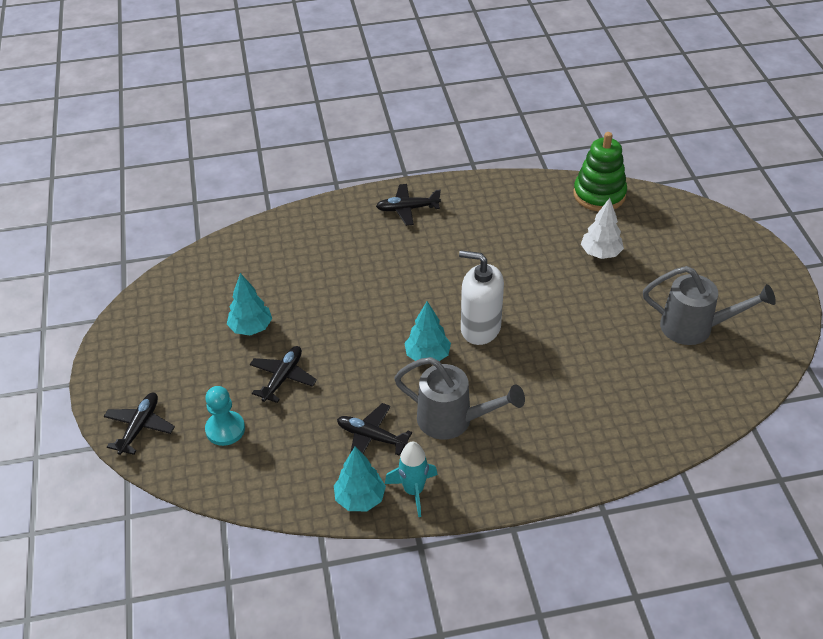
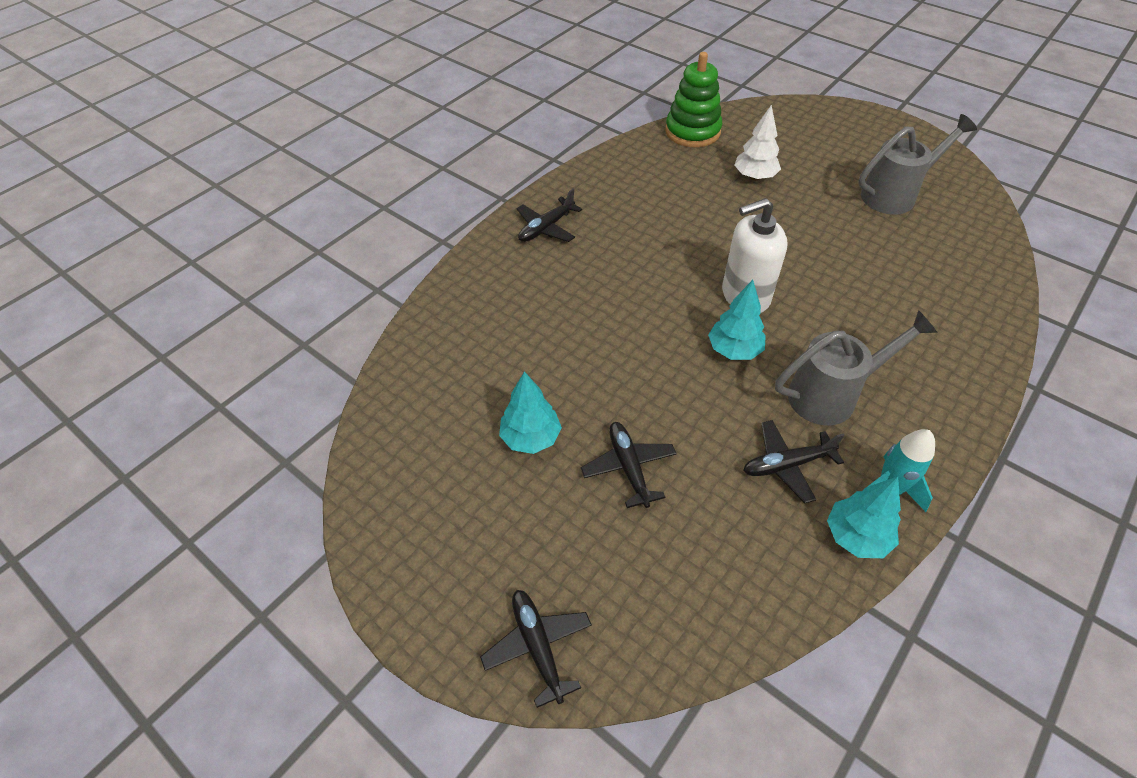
camera: 40 degrees left, 5 degrees up
(225, 429) = (638, 570): turquoise pawn -> none

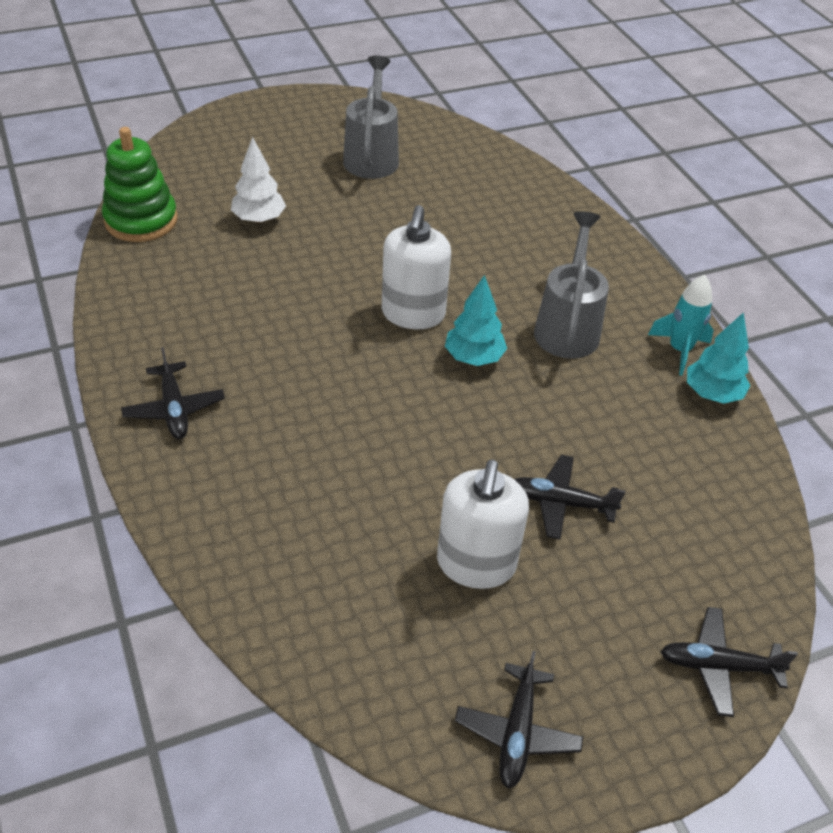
camera: 65 degrees left, 5 degrees down
(530, 438) = (476, 564): turquoise tree -> white soap dispenser
(787, 465) = (622, 395): black plane -> black plane (517, 732)

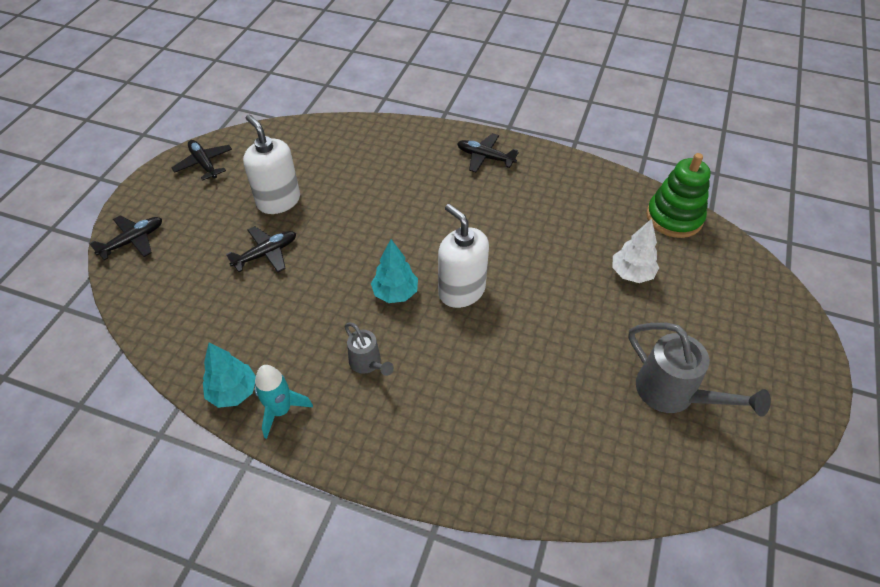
camera: 135 degrees right, 5 degrees up
(567, 327) = (367, 363): grey watering can -> grey watering can, size x0.57

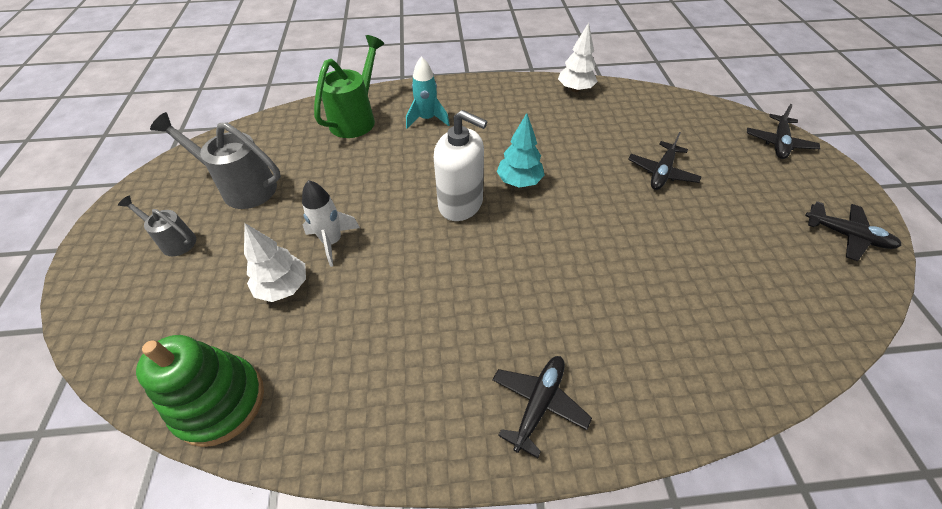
camera: 155 degrees right, 0 degrees up
(233, 392) = (575, 89): turquoise tree -> white tree
(278, 201) = (716, 225): white soap dispenser -> none
(281, 411) = (535, 91): turquoise rocket -> turquoise rocket (427, 119)
(367, 363) = (501, 130): grey watering can -> grey watering can (174, 241)
(485, 157) = (538, 403): black plane -> black plane turned 60 degrees counterclockwise
(527, 455) = (356, 119): none -> green watering can
(586, 297) = (332, 242): none -> white rocket

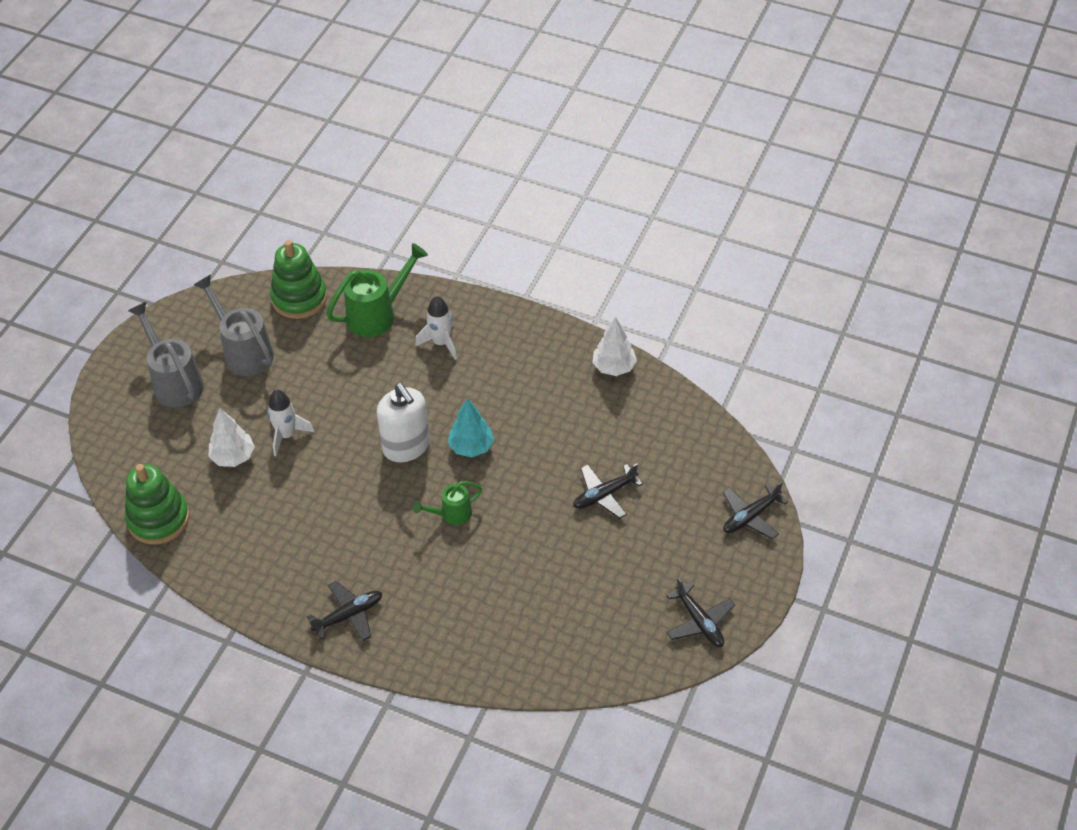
camera: 30 degrees right, 0 degrees up
(174, 241) = (175, 382): grey watering can -> grey watering can, size x1.74
(275, 130) = (299, 298): none -> green stacking toy
(427, 119) = (441, 343): turquoise rocket -> white rocket
(553, 243) = (452, 514): none -> green watering can

